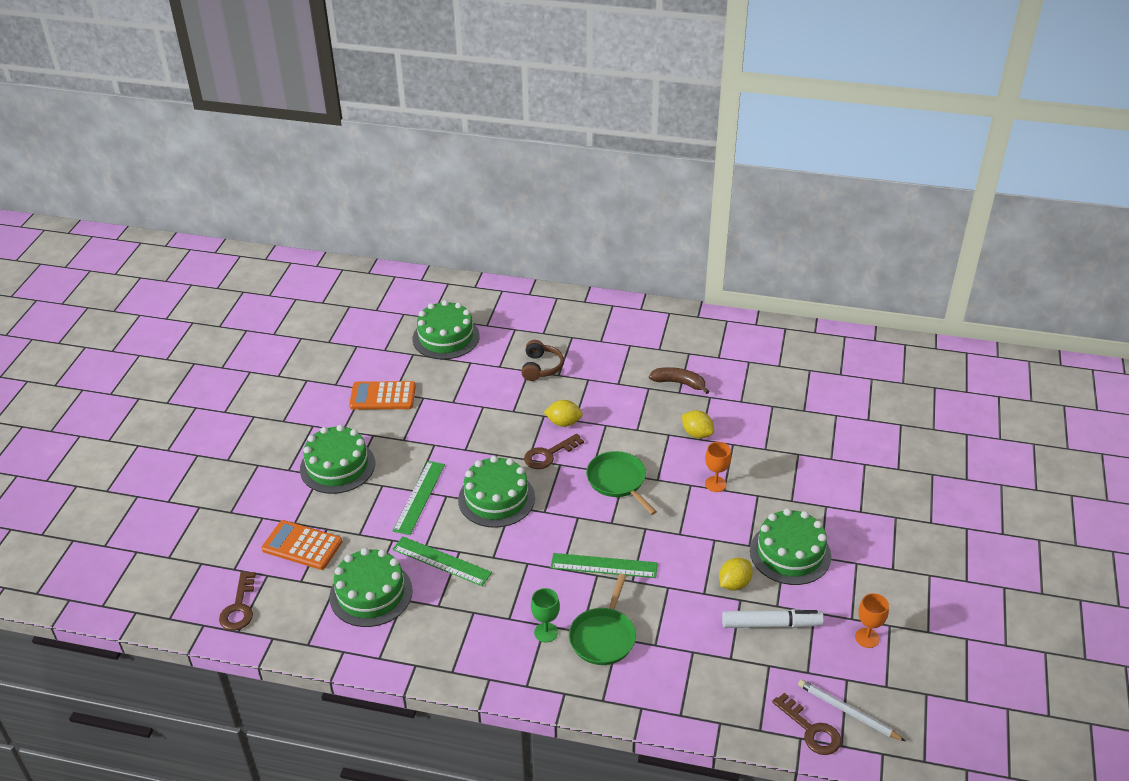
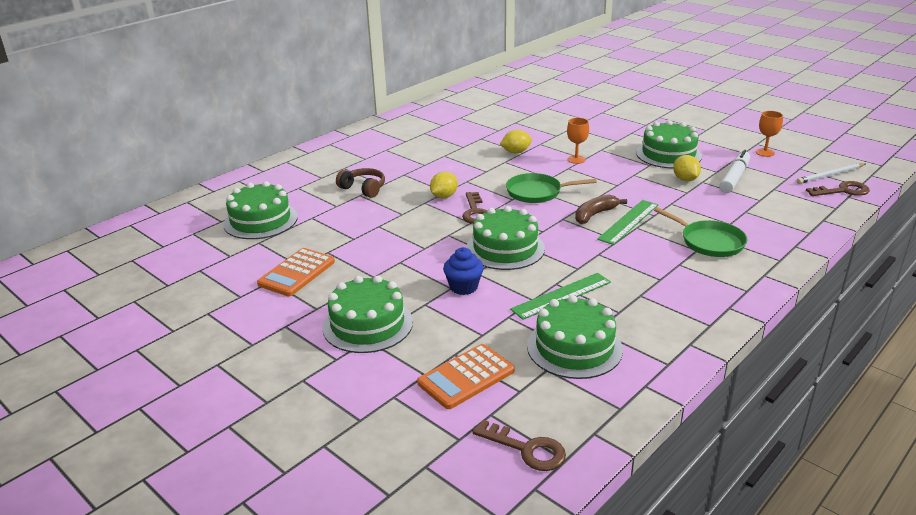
camera: 60 degrees left, 10 degrees down
(419, 497) = (463, 287): green ruler -> blue cupcake
(546, 632) = (688, 266): green goblet -> none
(679, 383) = (453, 144): brown banana -> brown banana (594, 214)

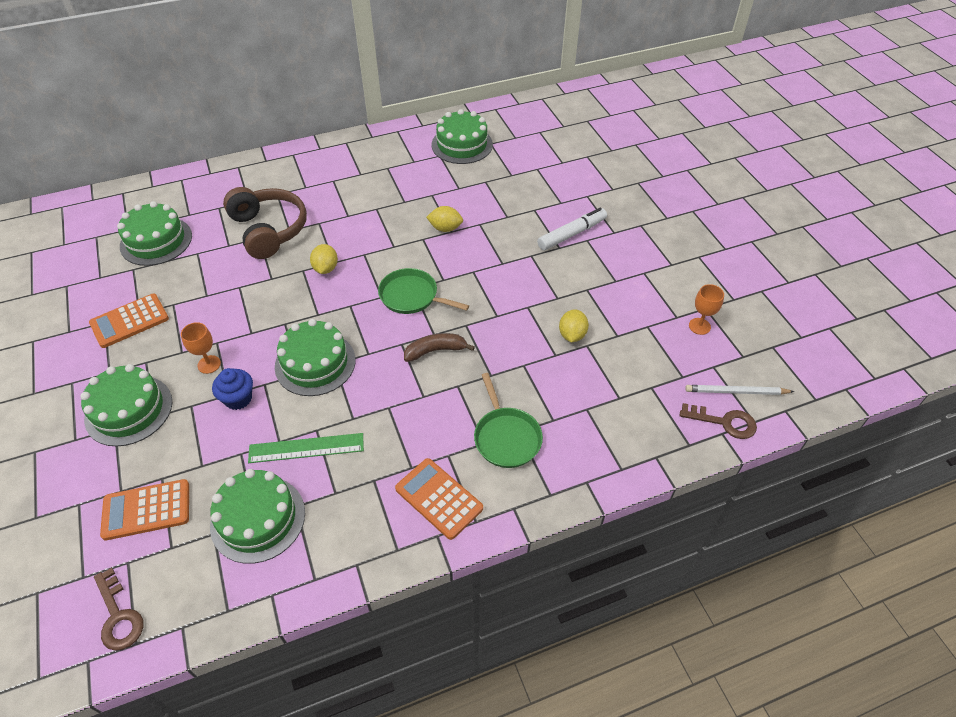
camera: 25 degrees right, 20 degrees up
(363, 189) = (268, 230): brown headphones -> brown headphones, size x1.78
(444, 196) = (326, 268): yellow lemon -> yellow lemon turned 60 degrees counterclockwise
(475, 212) = (333, 302): brown key -> none
(576, 159) = (492, 262): orange goblet -> orange goblet (209, 364)
(628, 222) = (457, 374): green ruler -> none
(668, 154) = (592, 289): green cake -> green cake (462, 145)
(704, 288) = (438, 498): none -> orange calculator
(734, 178) = (626, 353): white marker -> white marker (572, 234)

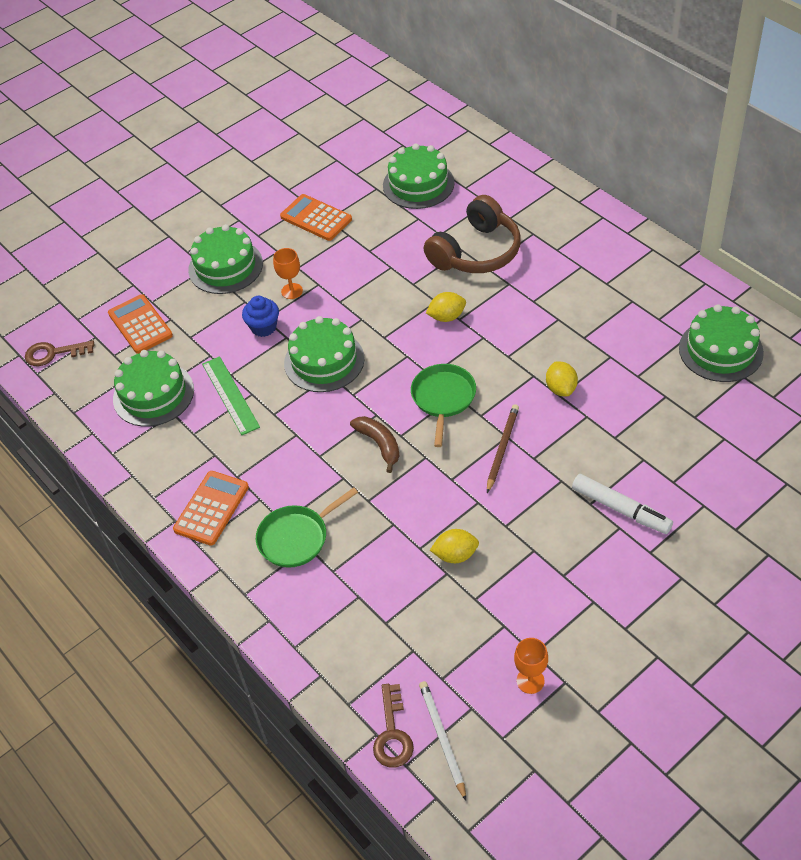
camera: 75 degrees right, 0 degrees up
(118, 616) = (53, 353): brown key -> brown key turned 45 degrees clockwise
(483, 277) = (502, 448): none -> brown pencil

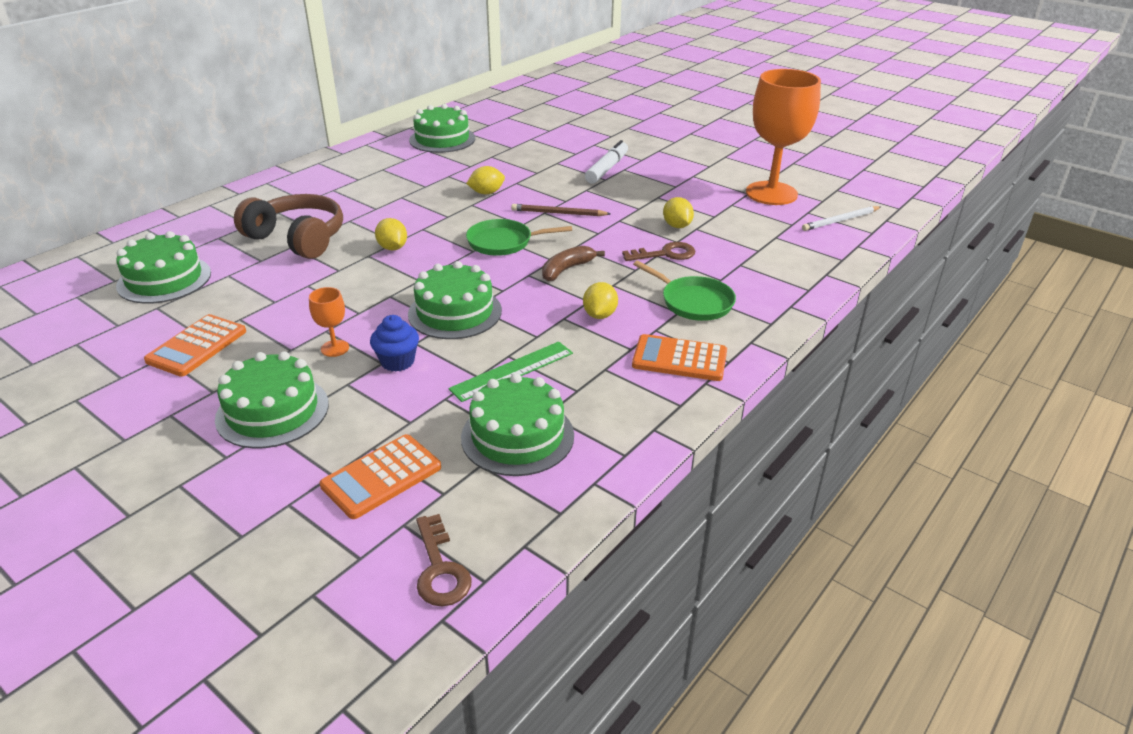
camera: 105 degrees left, 15 degrees down
(293, 461) = (599, 315): none -> yellow lemon
(392, 733) = (852, 239): brown key -> brown key (665, 254)
(530, 681) = (771, 193): orange goblet -> orange goblet, size x2.46

